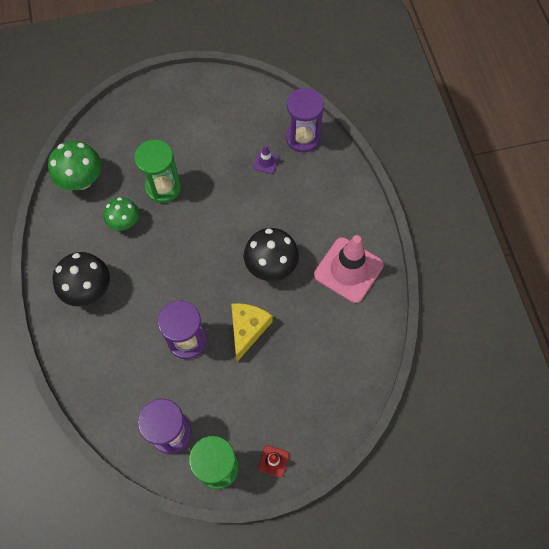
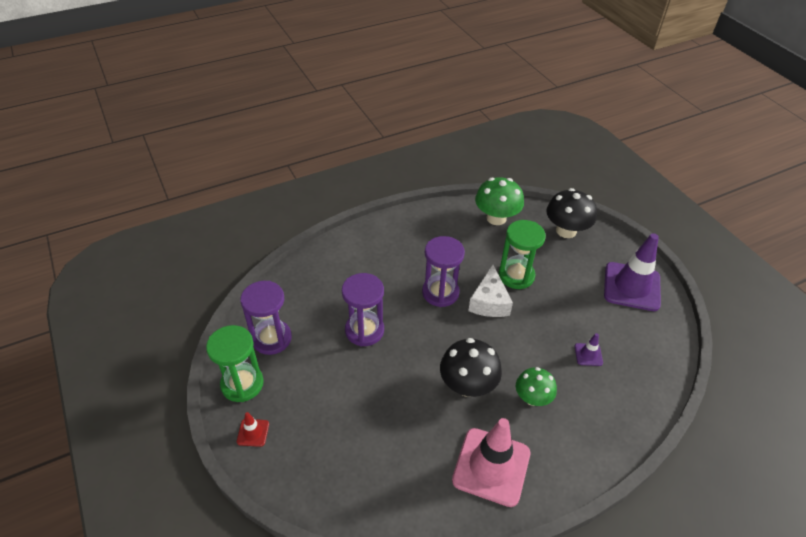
camera: 75 degrees right, 20 degrees down
(88, 289) = (393, 248): black mushroom -> black mushroom (566, 231)
(124, 222) = (467, 256): green mushroom -> green mushroom (532, 398)
(187, 220) = (489, 302): none -> white cheese
(206, 100) = (631, 286): none -> purple traffic cone
(247, 329) = (389, 379): yellow cheese -> none
(303, 138) = (638, 384): purple hourglass -> purple hourglass (440, 292)

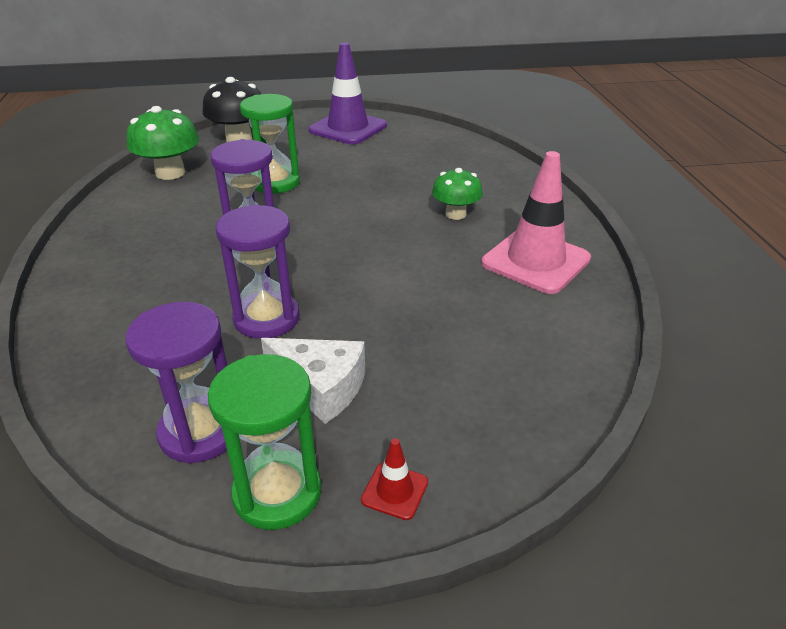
camera: 70 degrees left, 10 degrees down
(467, 385) = (415, 251): black mushroom -> none
(489, 302) = (300, 208): white cheese -> white cheese (321, 387)
(588, 354) = (417, 170): purple traffic cone -> none

